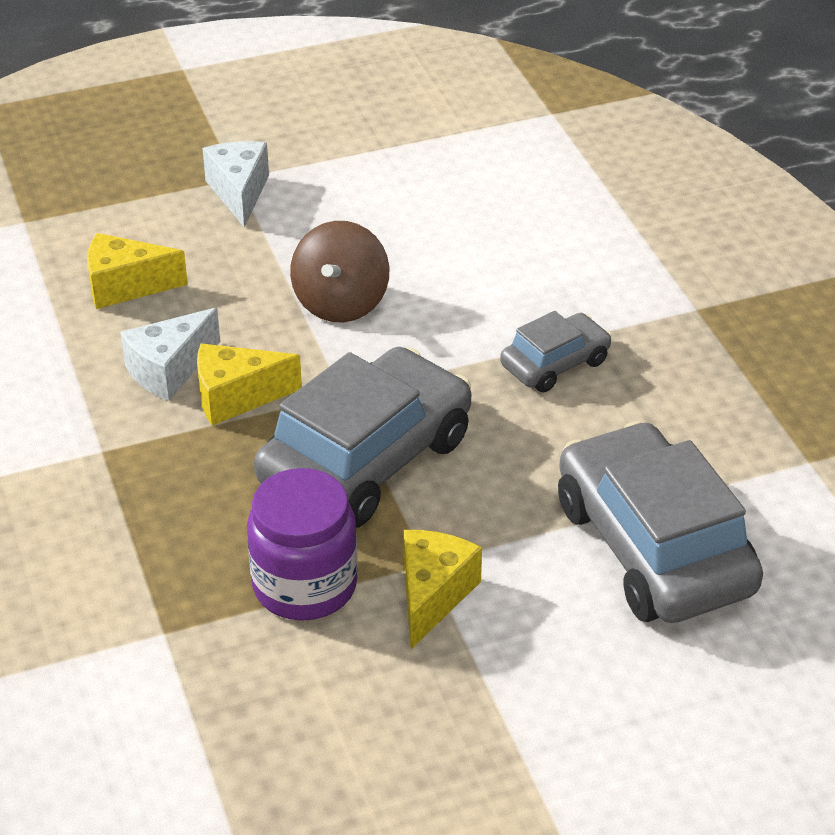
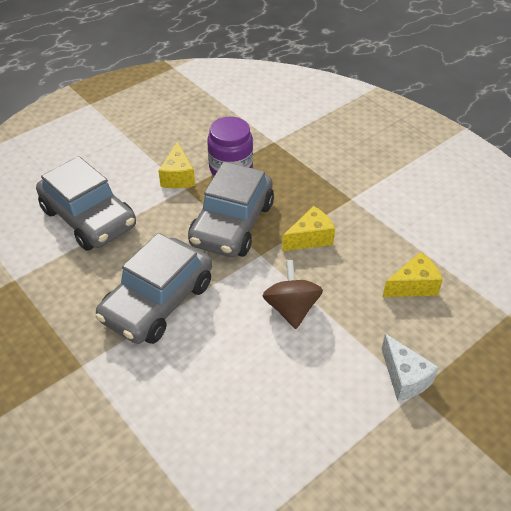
camera: 160 degrees right, 5 degrees up
(169, 370) = (352, 244): white cheese -> none
(555, 363) = (157, 301): grey car -> grey car, size x1.96

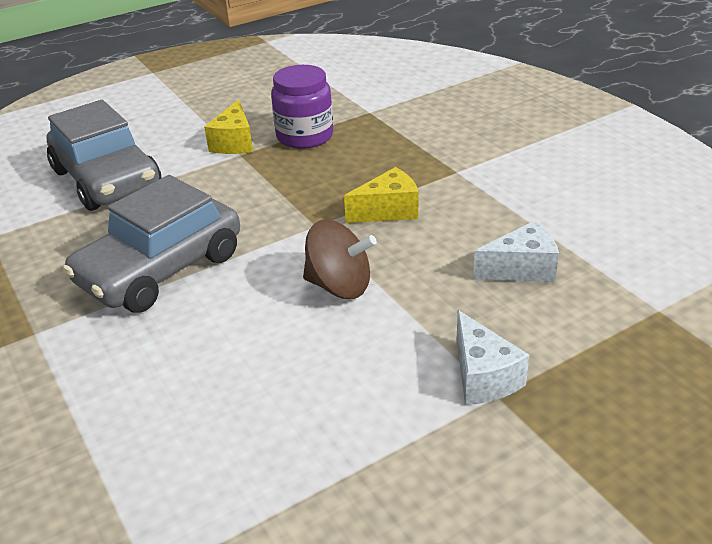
camera: 10 degrees right, 10 degrees down
(232, 224) = (288, 192): grey car -> none
(291, 308) = (339, 286): brown spinning top -> brown spinning top turned 105 degrees clockwise
(413, 286) = (521, 269): yellow cheese -> white cheese

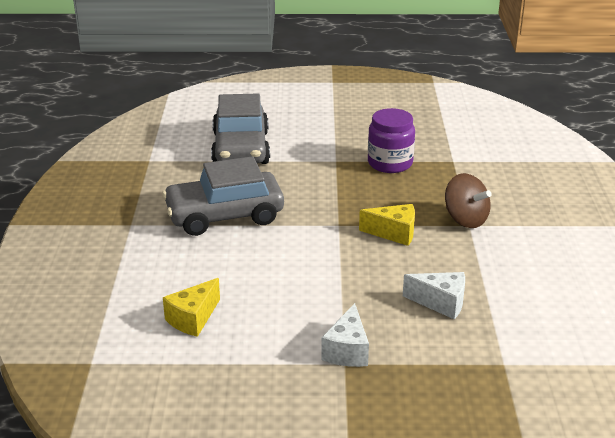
camera: 30 degrees right, 5 degrees down
(234, 143) = (339, 151): yellow cheese -> yellow cheese (193, 319)
(339, 286) = (316, 266): brown spinning top -> brown spinning top (465, 219)

